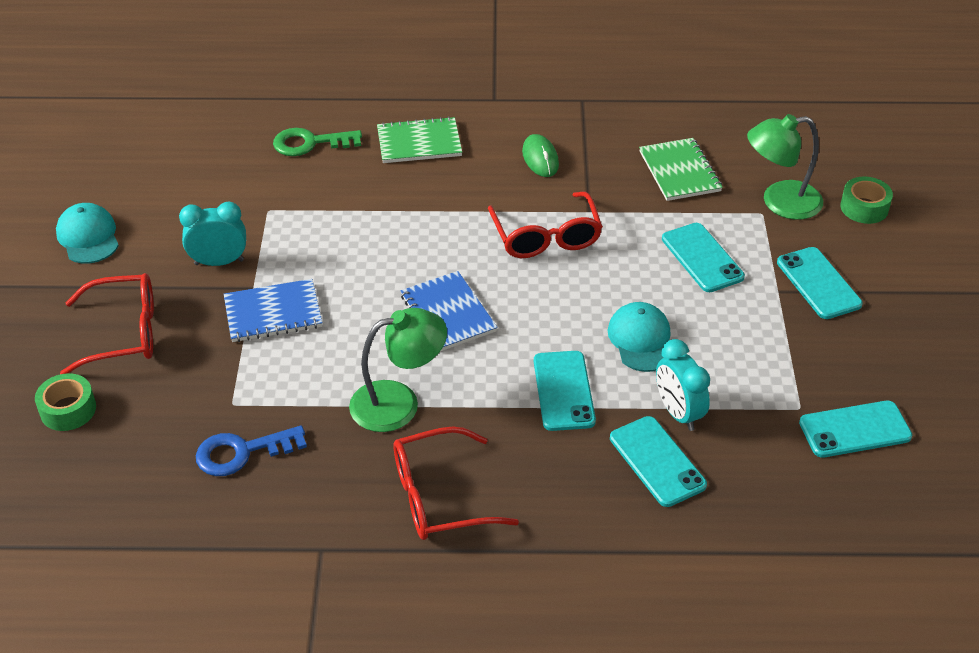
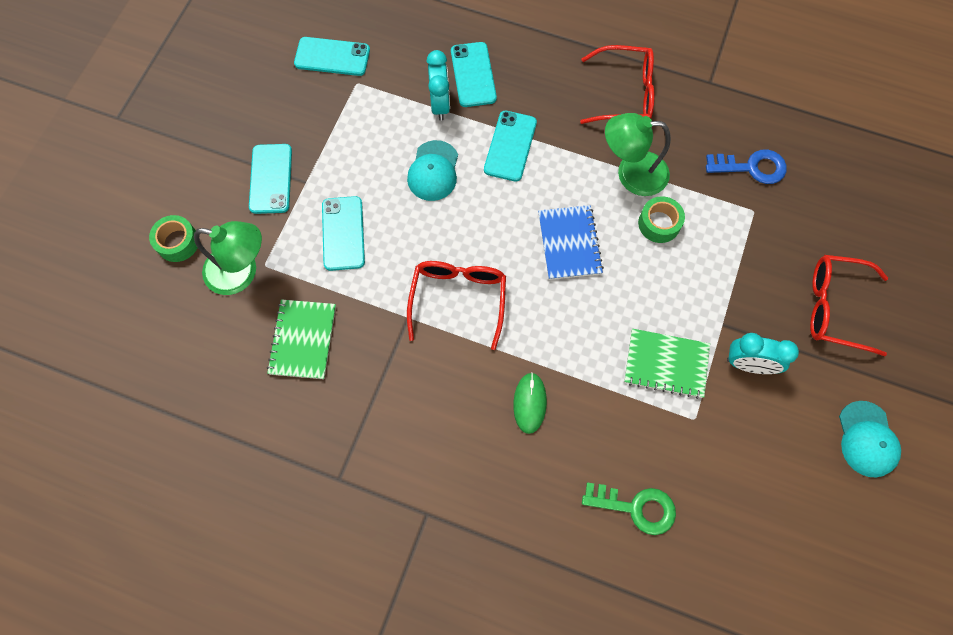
camera: 160 degrees left, 25 degrees up
(68, 410) = (879, 244): green tape -> green tape (659, 223)
(273, 313) = (710, 290): blue notebook -> none
(419, 143) = (527, 468): green notebook -> green notebook (666, 364)
(540, 158) = (420, 403): green mouse -> green mouse (529, 403)

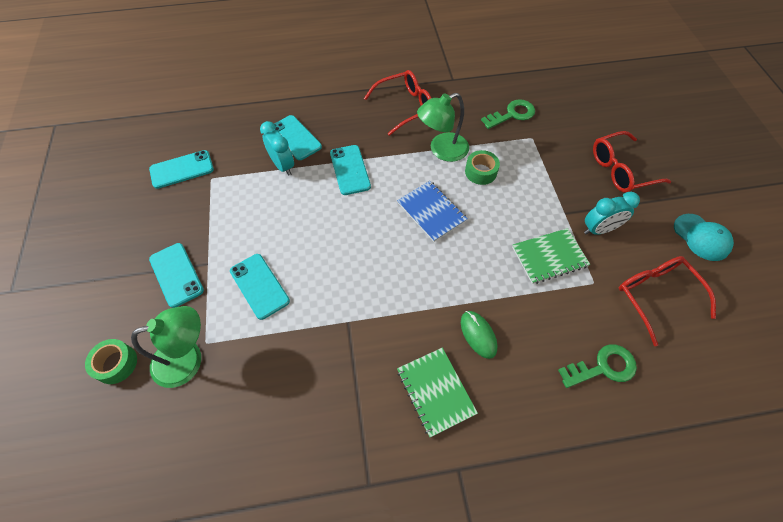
camera: 30 degrees left, 10 degrees down
(303, 340) = (271, 385): green notebook -> green notebook (435, 391)
(433, 171) = (304, 210): turquoise cap -> none
(458, 299) = (377, 288): red glasses -> red glasses (655, 296)
(752, 167) = (512, 114): blue key -> green key

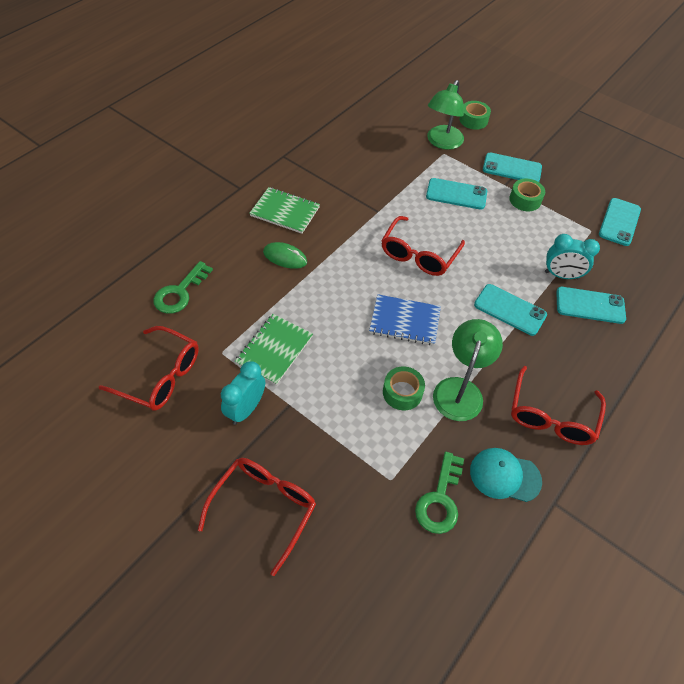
camera: 135 degrees right, 5 degrees down
(215, 237) = (525, 200): none -> green tape
(362, 253) = (418, 255): none -> red glasses
(701, 237) = (136, 475): turquoise cap -> turquoise cap (504, 476)

